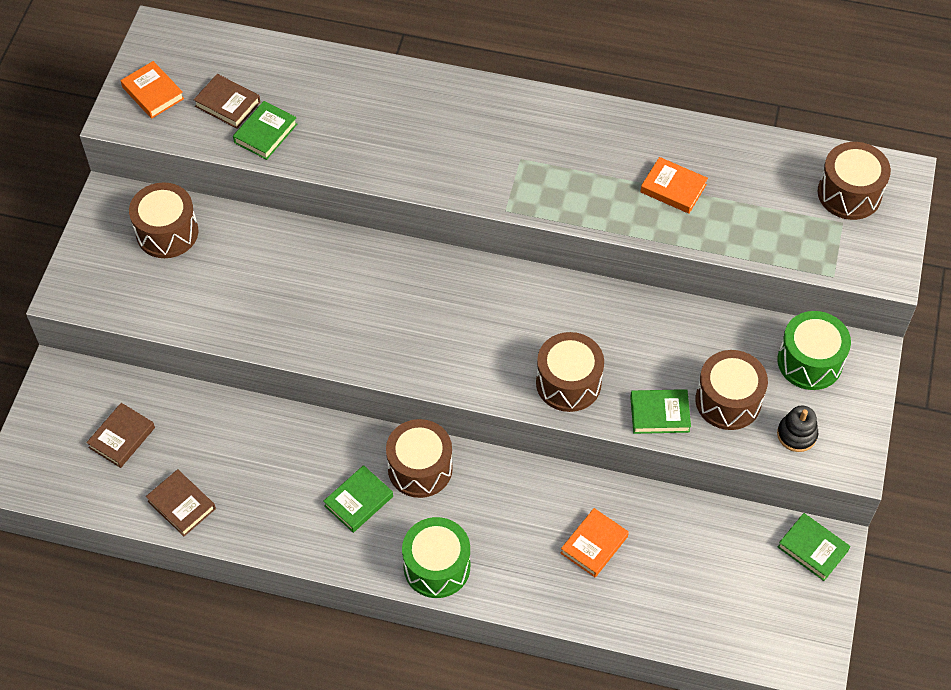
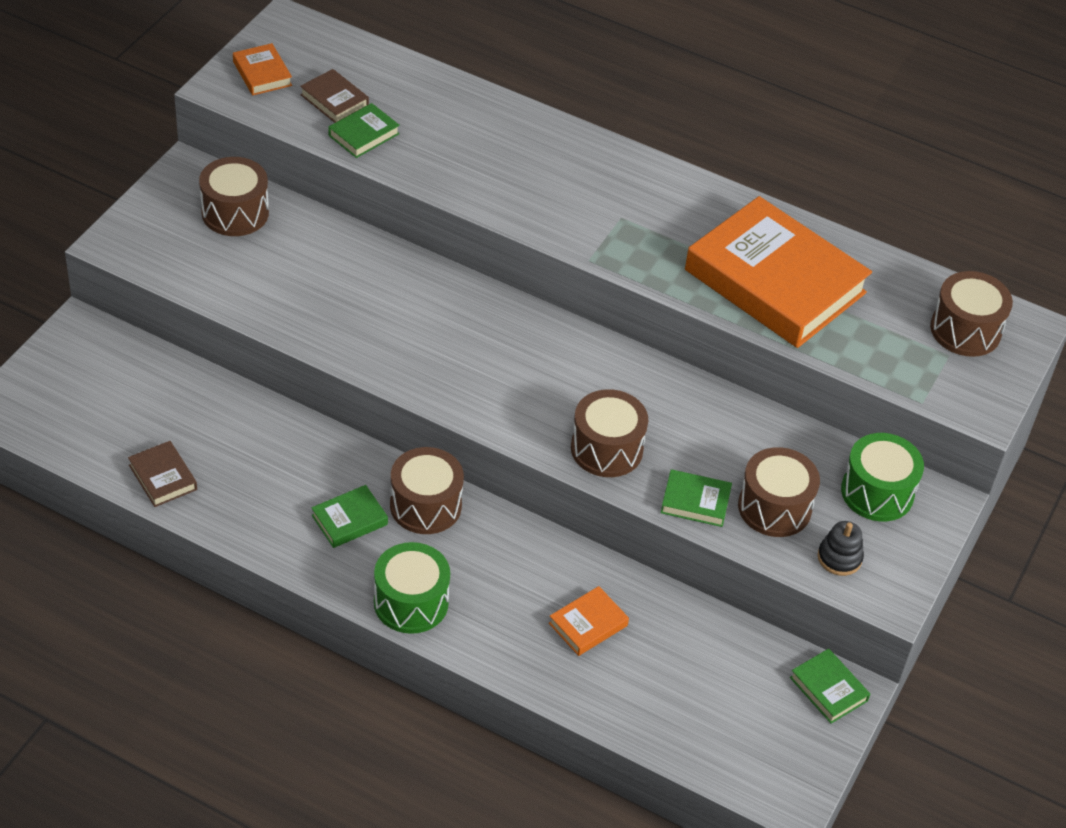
camera: 10 degrees right, 10 degrees down
(122, 437) = (124, 400): brown book -> none
(673, 188) = (775, 281): orange book -> orange book, size x2.46

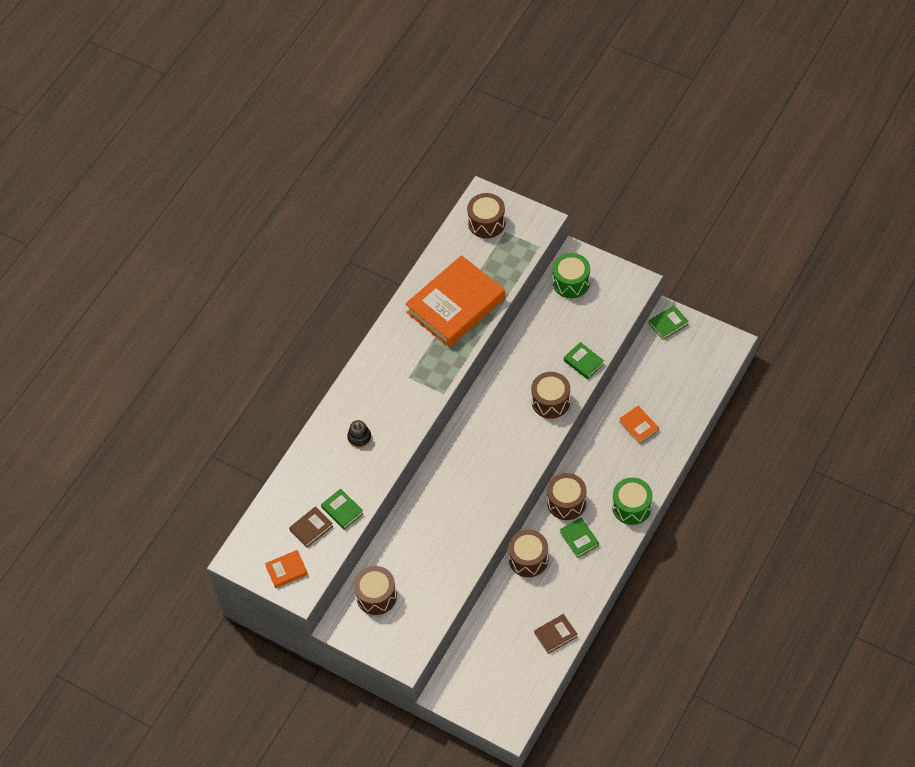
camera: 80 degrees left, 10 degrees up
(695, 502) = (583, 362): green book -> green book turned 60 degrees counterclockwise
(774, 507) = (584, 327): brown drum -> brown drum (528, 559)
(839, 558) = (614, 302): black stacking toy -> black stacking toy (359, 437)

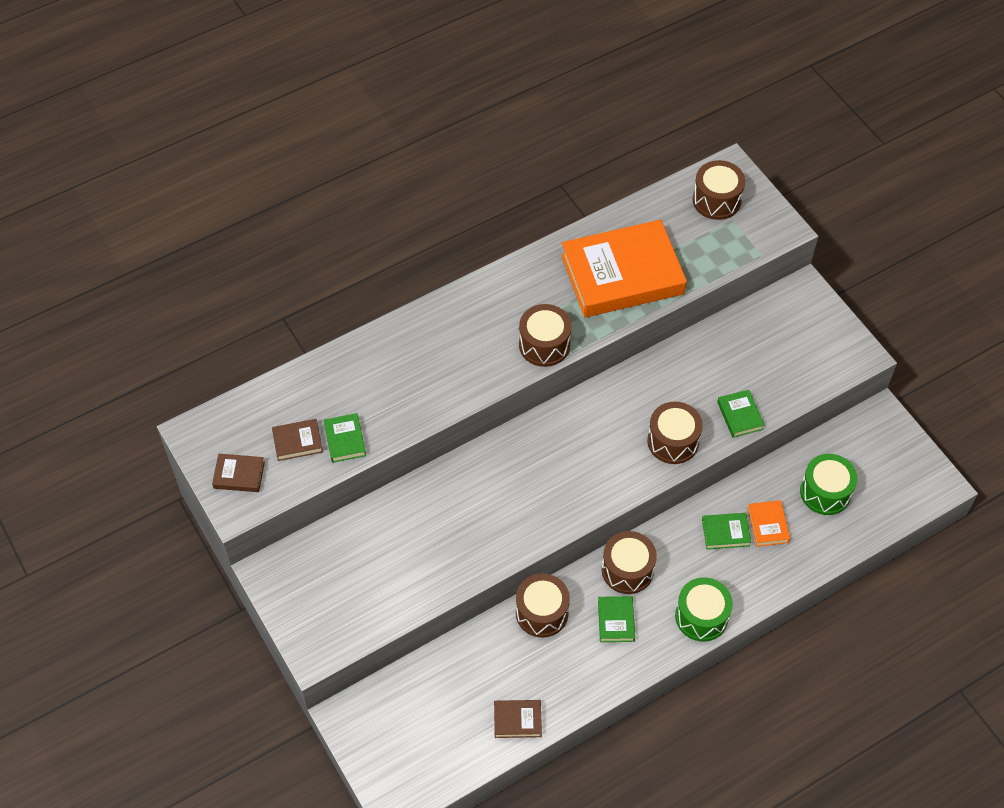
camera: 25 degrees right, 0 degrees up
(286, 570) = (239, 475): orange book -> brown book
(359, 437) = (418, 367): black stacking toy -> none
(376, 596) = (331, 560): brown drum -> brown drum (544, 345)
(571, 282) = (781, 317): green drum -> green drum (825, 492)
(668, 324) = (875, 424): green book -> green book (725, 533)

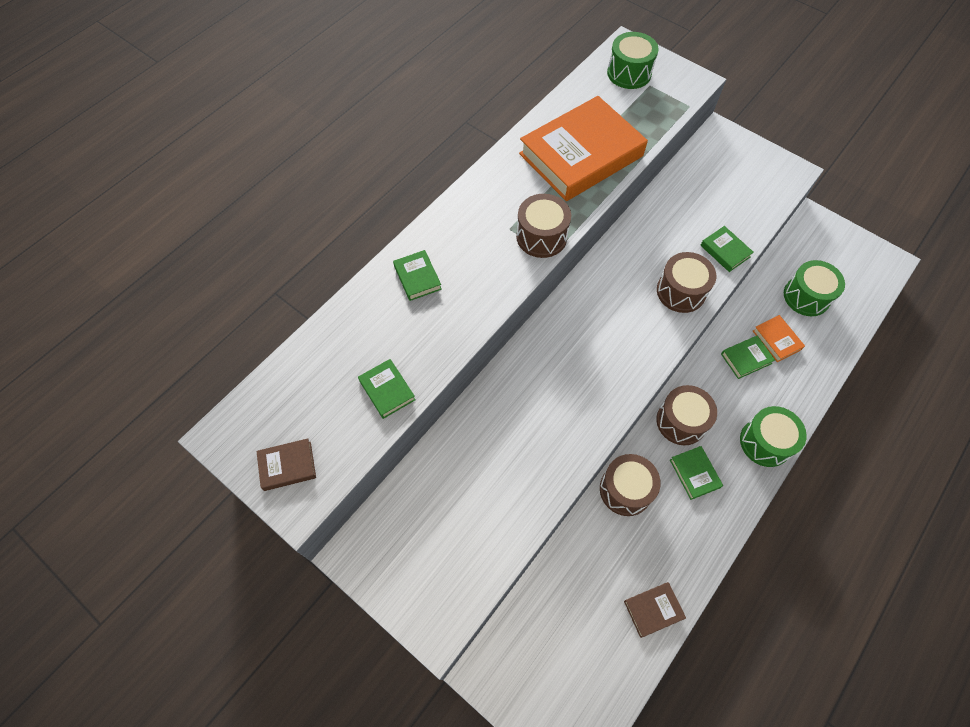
camera: 20 degrees left, 5 degrees up
(297, 442) = (338, 408): brown book -> none
(412, 348) = (417, 277): none -> green book
(716, 200) = (629, 73): brown drum -> green drum

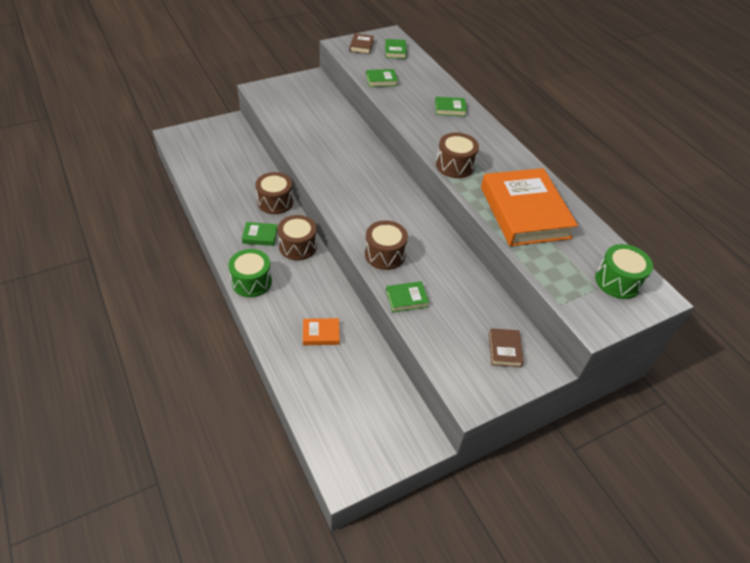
camera: 110 degrees right, 15 degrees down
(653, 610) = (204, 185): brown book -> brown book (504, 349)
(746, 359) = (318, 305): green book -> green book (395, 51)
(806, 296) = (347, 379): green drum -> none

